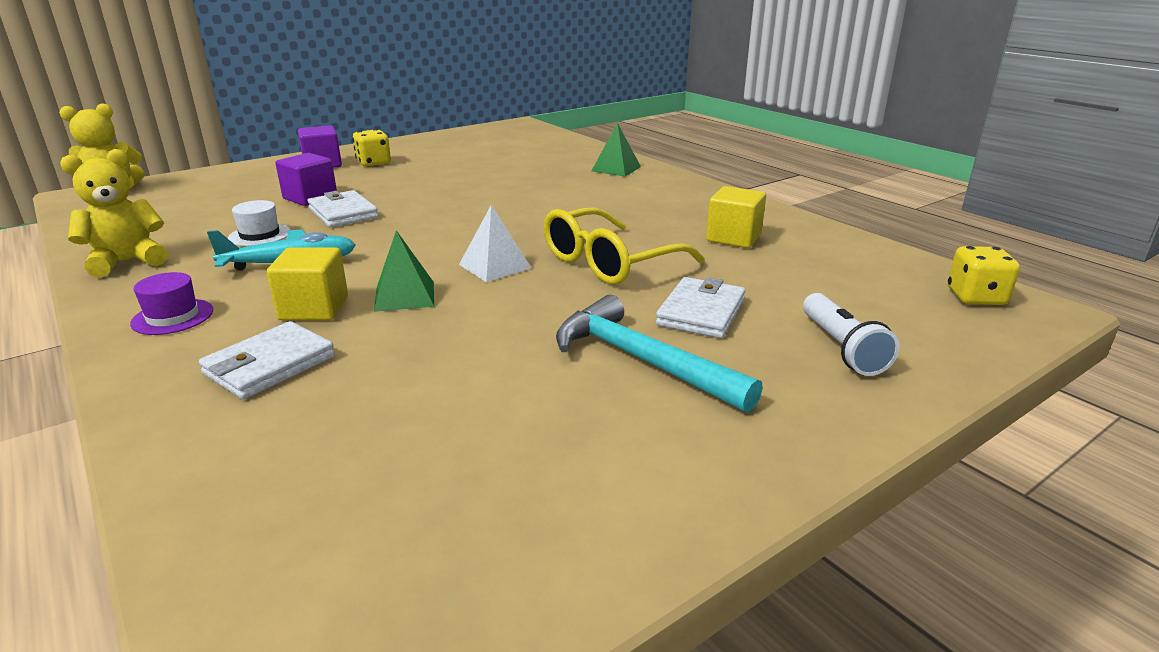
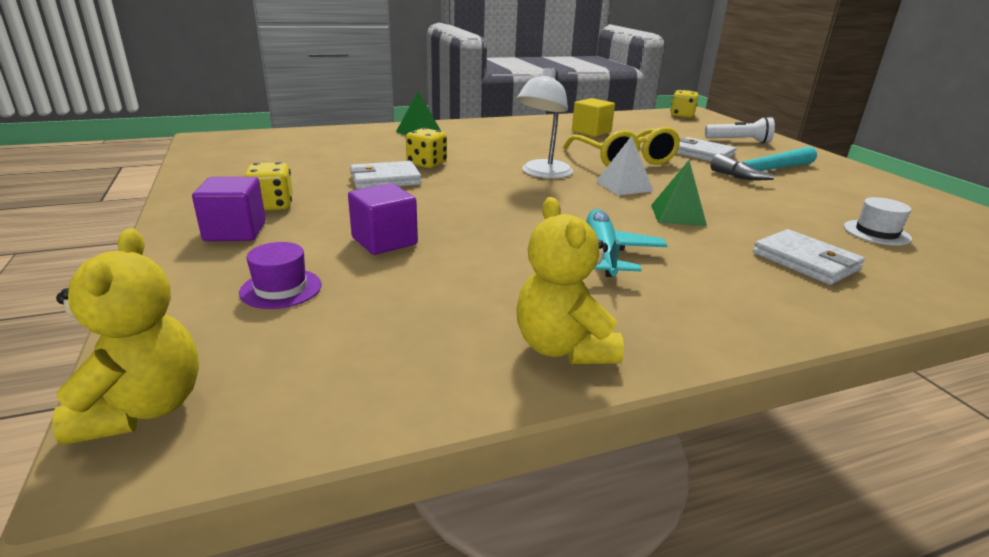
camera: 75 degrees left, 0 degrees up
(173, 317) = (726, 305): purple hat -> purple hat (281, 288)
(260, 235) = (505, 268): white hat -> white hat (876, 233)
(314, 308) = (702, 245): yellow cube -> none
(343, 213) = (458, 227): white wallet -> white wallet (385, 179)
(507, 185) = (427, 164): none -> yellow dice
(512, 227) = (542, 173): none -> white lamp

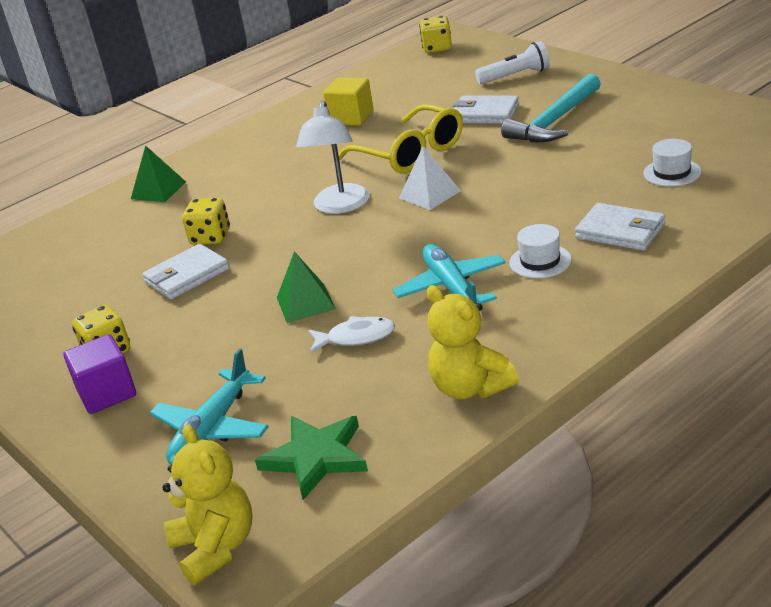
camera: 15 degrees left, 5 degrees up
(281, 288) = (212, 428): purple hat -> turquoise plane
(342, 354) = (316, 458): none -> green star
(384, 241) = (255, 349): purple cube -> none
(480, 262) = (356, 338): none -> white fish
(677, 215) = (496, 215): green pyramid -> green pyramid (305, 303)
(705, 260) = (540, 261): none -> white hat

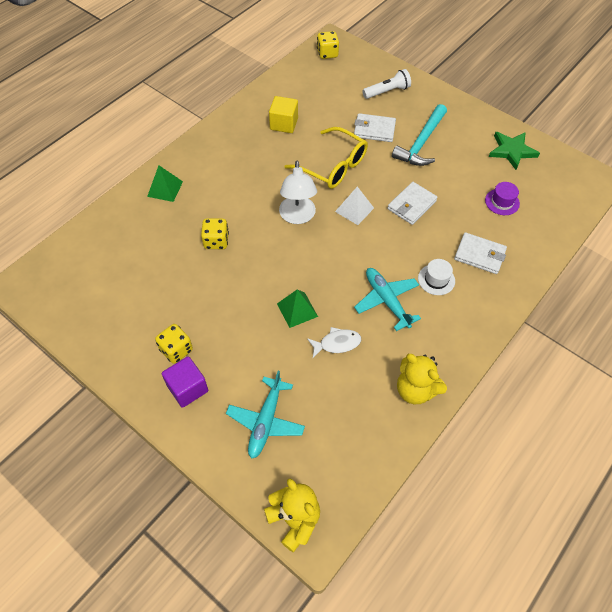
camera: 15 degrees left, 25 degrees up
(187, 276) = (210, 279): white wallet -> white wallet (411, 205)
(316, 458) = (336, 447): green star -> green star (511, 151)
(672, 173) = (502, 202): white hat -> purple hat

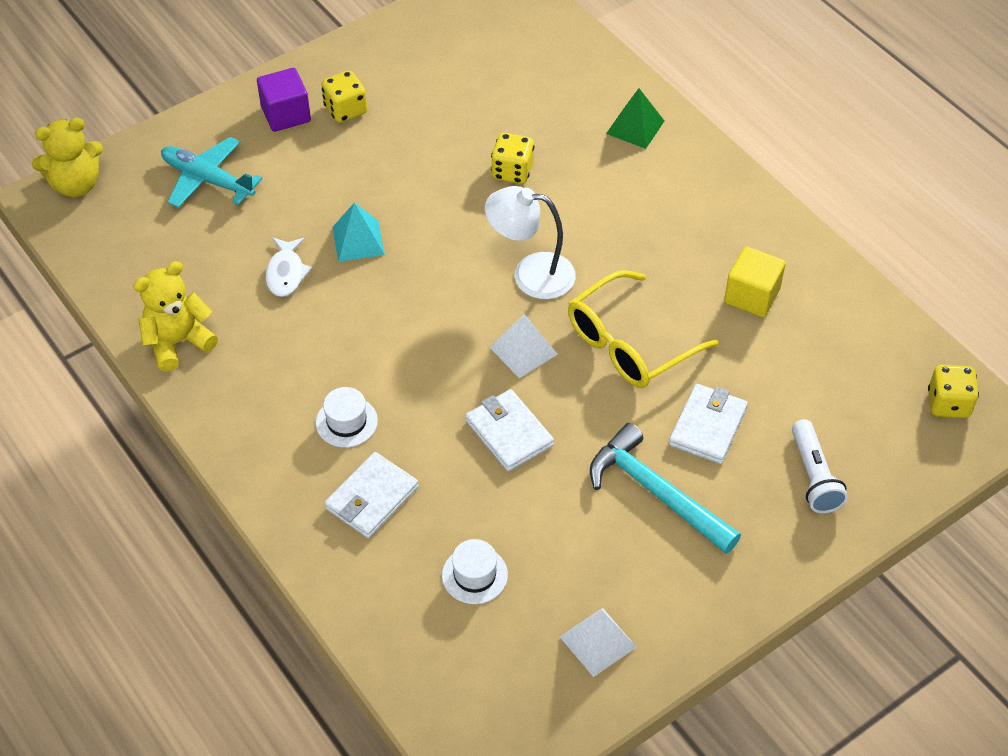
camera: 105 degrees right, 5 degrees down
(297, 310) = (358, 240): green pyramid -> turquoise pyramid
(386, 301) = (332, 347): turquoise plane -> none
(502, 202) = (474, 575): purple hat -> white hat
(511, 151) = (598, 641): green star -> white pyramid

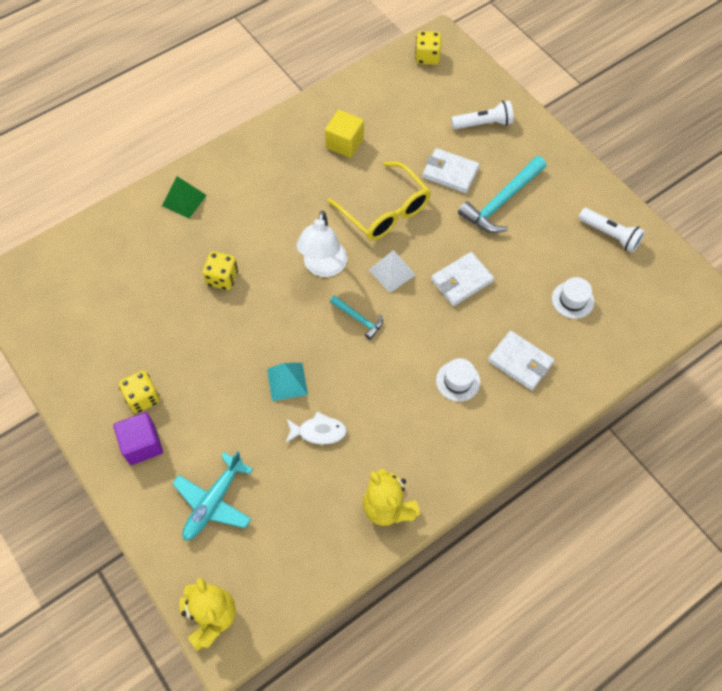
camera: 90 degrees left, 10 degrees up
(447, 313) = (358, 319): none -> turquoise hammer
(598, 641) = (610, 235): white pyramid -> white flashlight

